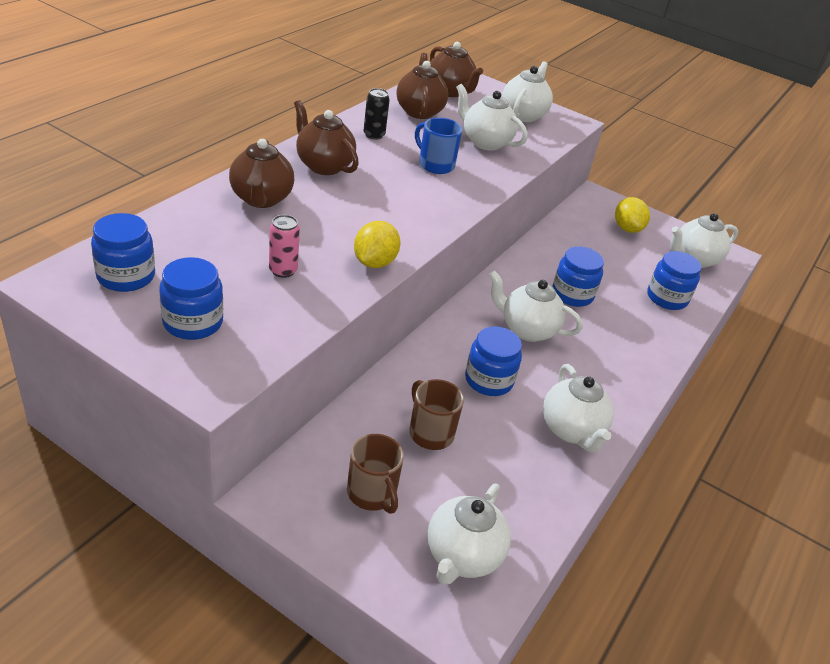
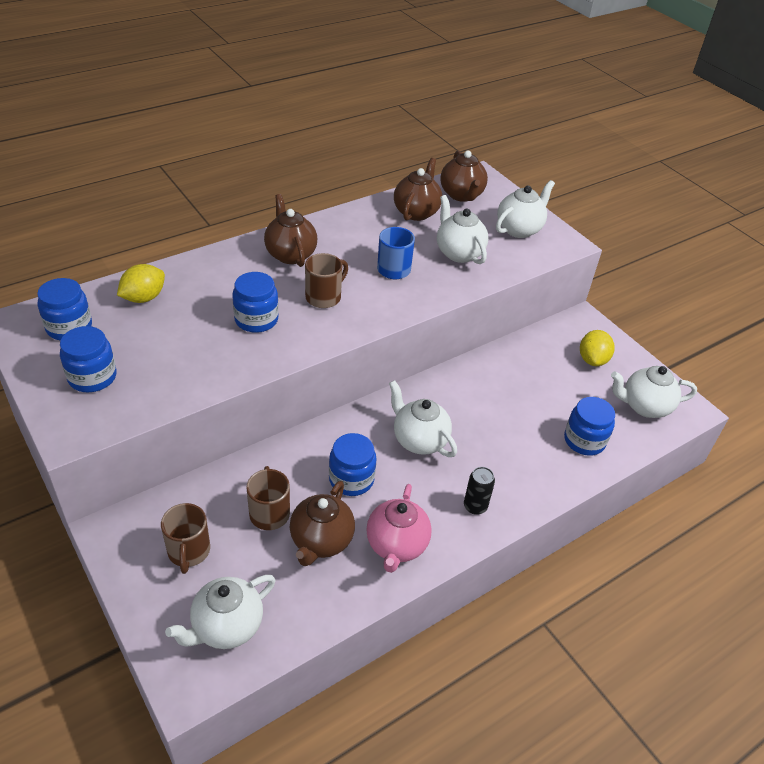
camera: 25 degrees right, 5 degrees up
(261, 199) = (216, 277): brown teapot -> brown teapot (321, 541)
(283, 270) = (190, 346): pink can -> none
(374, 135) = (356, 230): black can -> black can (475, 506)
(374, 262) = (271, 354): yellow lemon -> yellow lemon (144, 298)
(388, 200) = (324, 297): none -> brown mug
(571, 430) = (396, 545): white teapot -> pink teapot
(572, 294) = (487, 416): blue jar -> blue jar (256, 319)

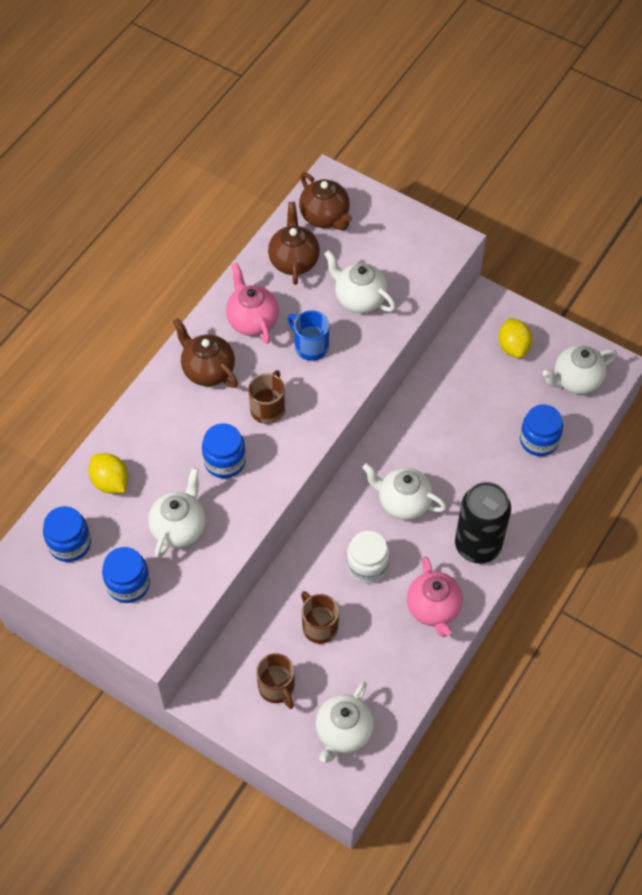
camera: 20 degrees left, 15 degrees up
(144, 298) = (110, 482): yellow lemon -> yellow lemon turned 60 degrees counterclockwise
(321, 541) = (373, 632): brown teapot -> none
(351, 479) = (367, 566): blue jar -> white jar
(353, 236) = (252, 320): none -> pink teapot
(475, 506) = (477, 545): black can -> black can, size x2.17
(519, 229) = (400, 241): white teapot -> white teapot (179, 528)

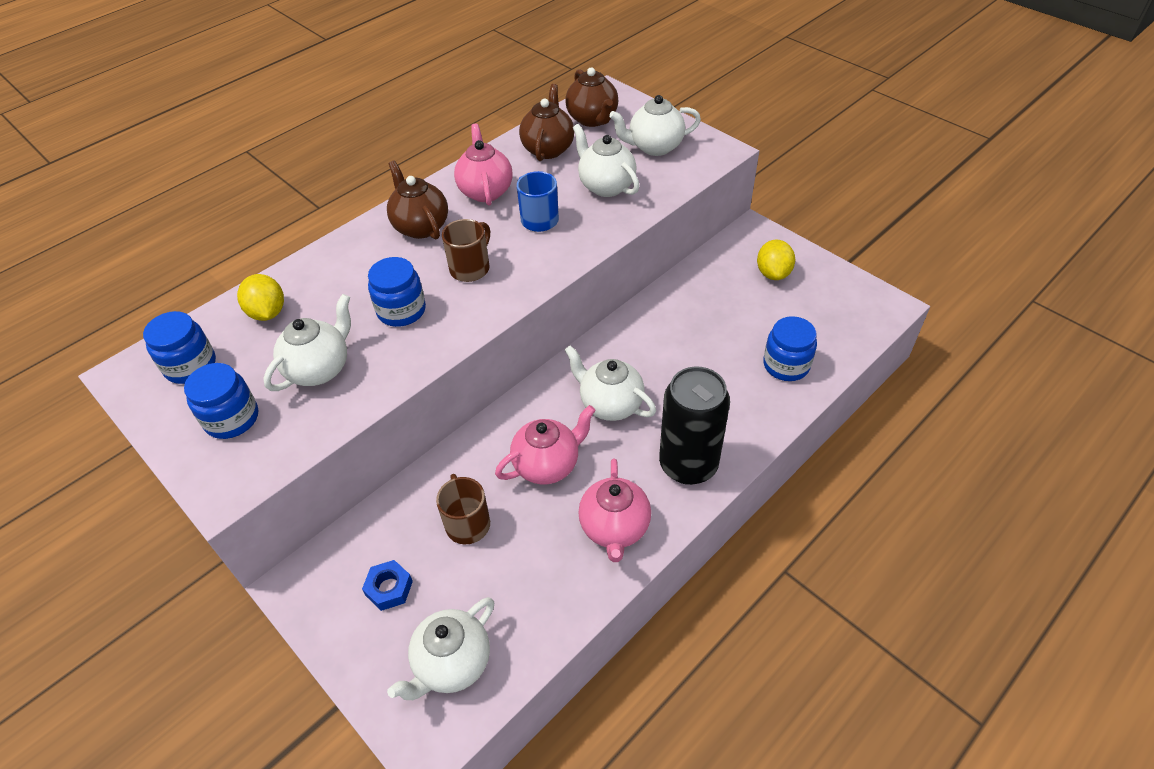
camera: 15 degrees right, 10 degrees down
(277, 688) = (389, 588): brown mug -> blue nut
(367, 566) = (547, 465): white jar -> pink teapot
(576, 380) = (840, 313): white teapot -> white teapot (654, 147)

